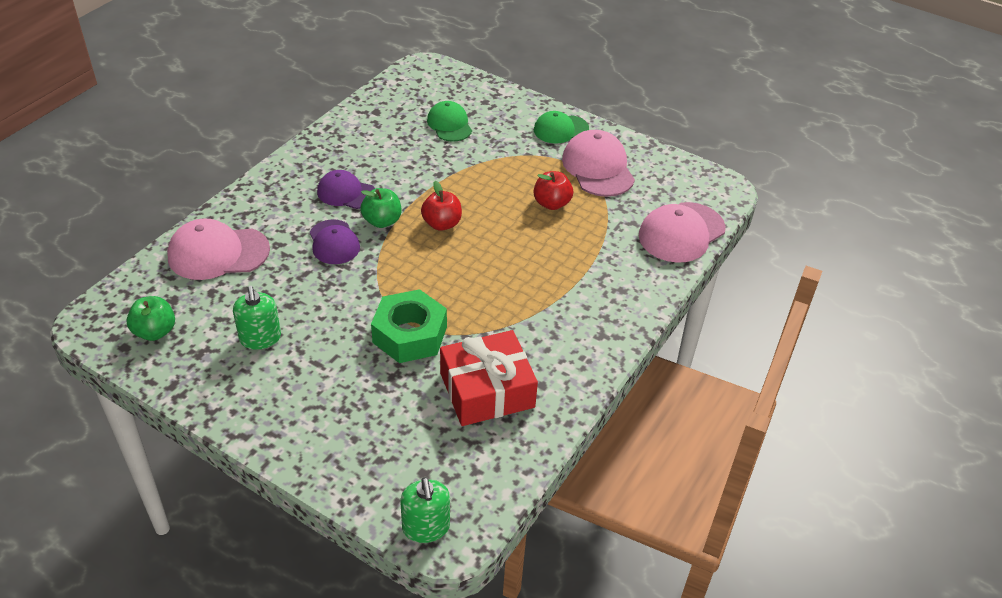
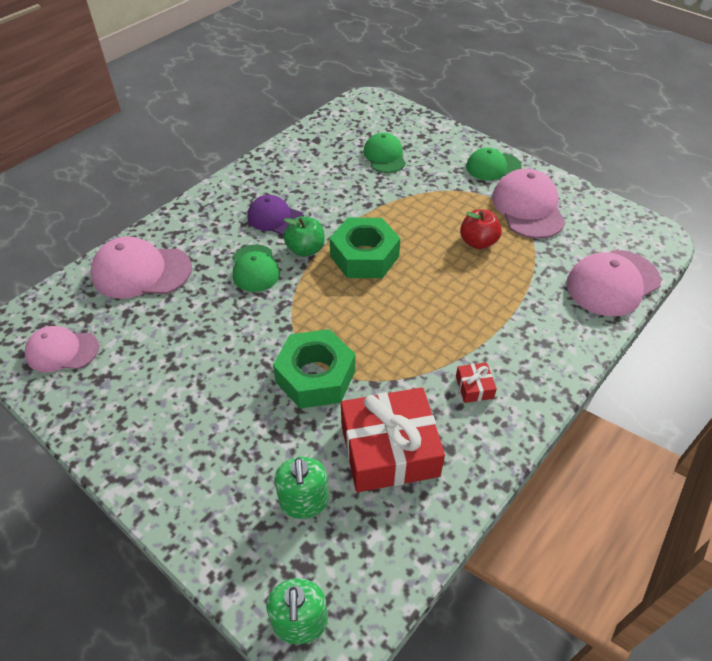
camera: 10 degrees right, 5 degrees up
(155, 331) = (62, 351): green apple -> pink cap
(260, 338) = (163, 367): green soap dispenser -> green soap dispenser (304, 501)
(334, 242) = (255, 268): purple cap -> green cap
(442, 224) = (364, 256): red apple -> green nut
(559, 332) = (474, 387): none -> red gift

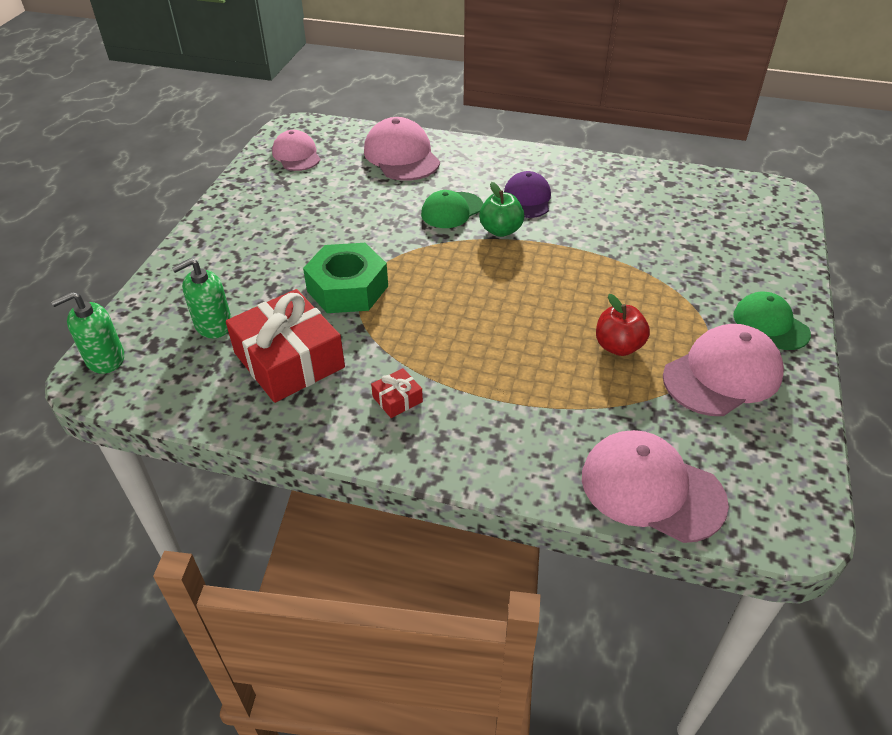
camera: 65 degrees right, 5 degrees down
(364, 256) = (523, 270): green nut -> none
(384, 156) = (694, 235): green cap -> none

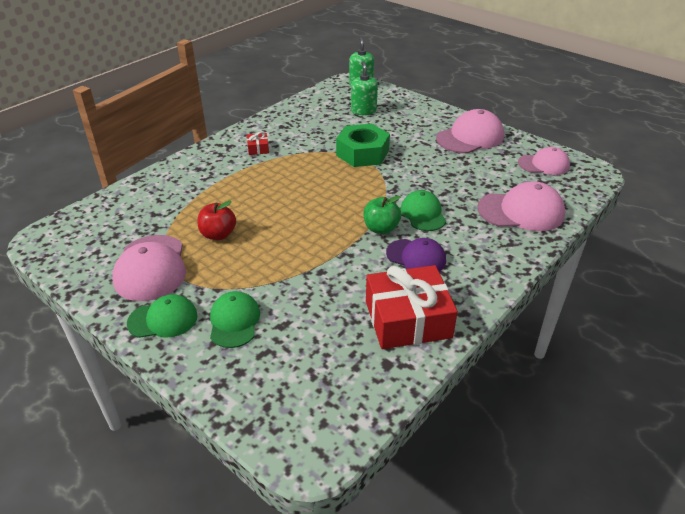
camera: 115 degrees right, 5 degrees down
(289, 360) = (316, 126): red gift -> red gift (408, 319)
(651, 489) = (118, 203): pink cap -> pink cap (470, 137)
(720, 276) = (234, 321): none -> green cap

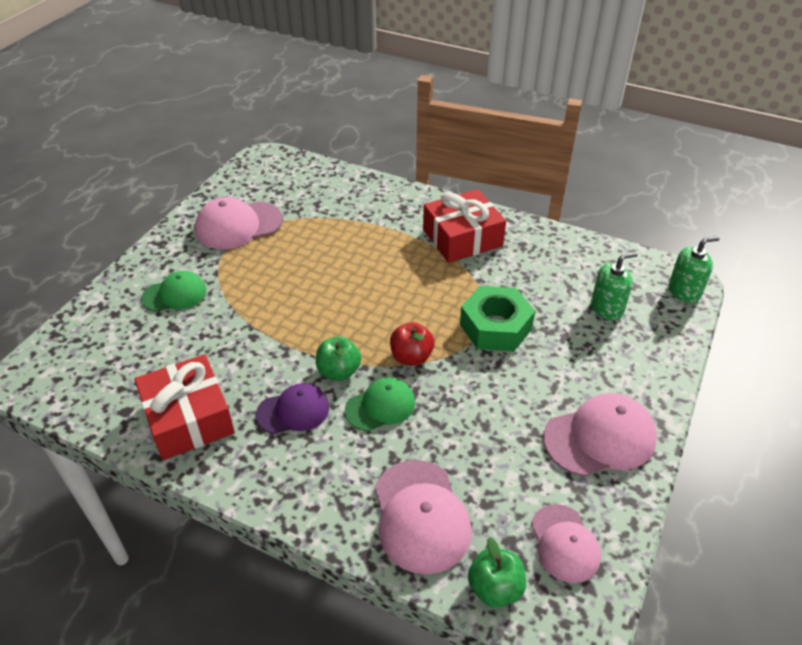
camera: 75 degrees right, 5 degrees up
(163, 319) = (173, 252): green cap -> none
(218, 234) = (295, 251): red apple -> red apple (411, 357)
(258, 148) = (462, 238): red gift -> red gift, size x2.38
(416, 257) = (293, 411): purple cap -> purple cap turned 120 degrees counterclockwise
(470, 137) = (599, 438): pink cap -> pink cap turned 60 degrees counterclockwise
(573, 193) = (495, 588): none -> green apple

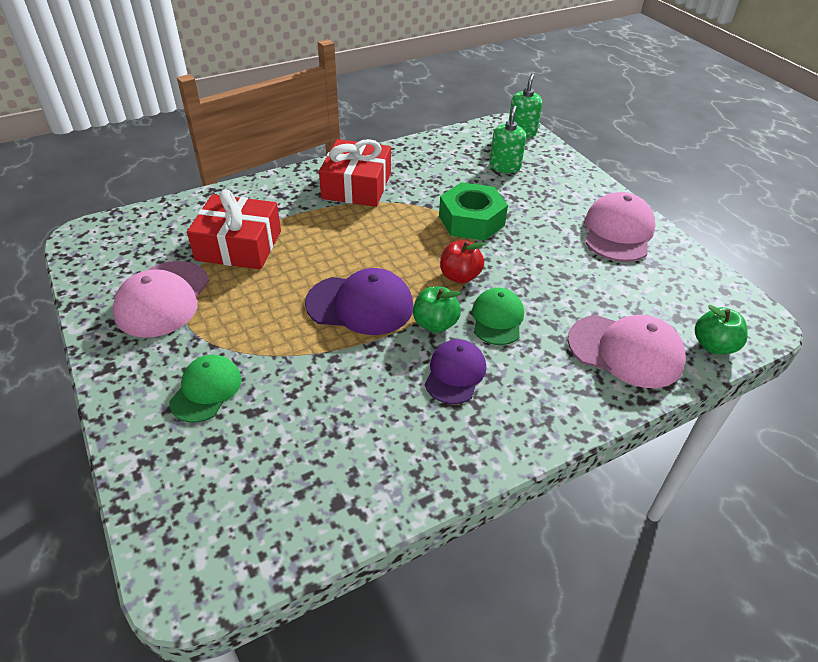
camera: 55 degrees left, 0 degrees up
(188, 418) = (396, 452): red gift -> red gift (239, 245)
(321, 319) = (360, 305): none -> purple cap
(564, 543) = (695, 294): pink cap -> none

